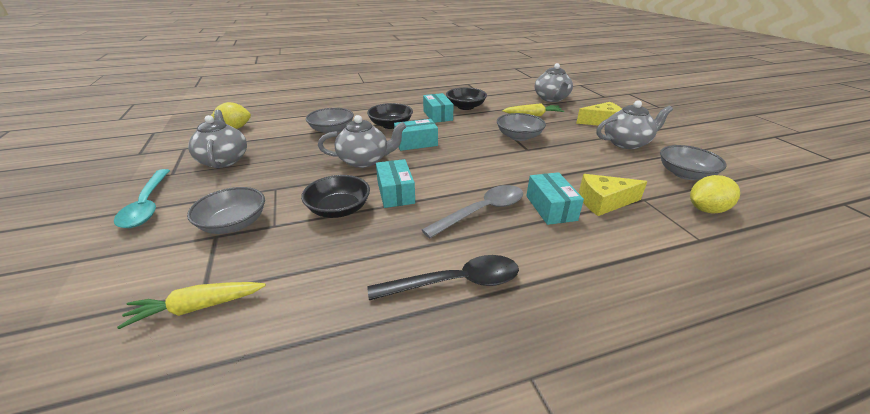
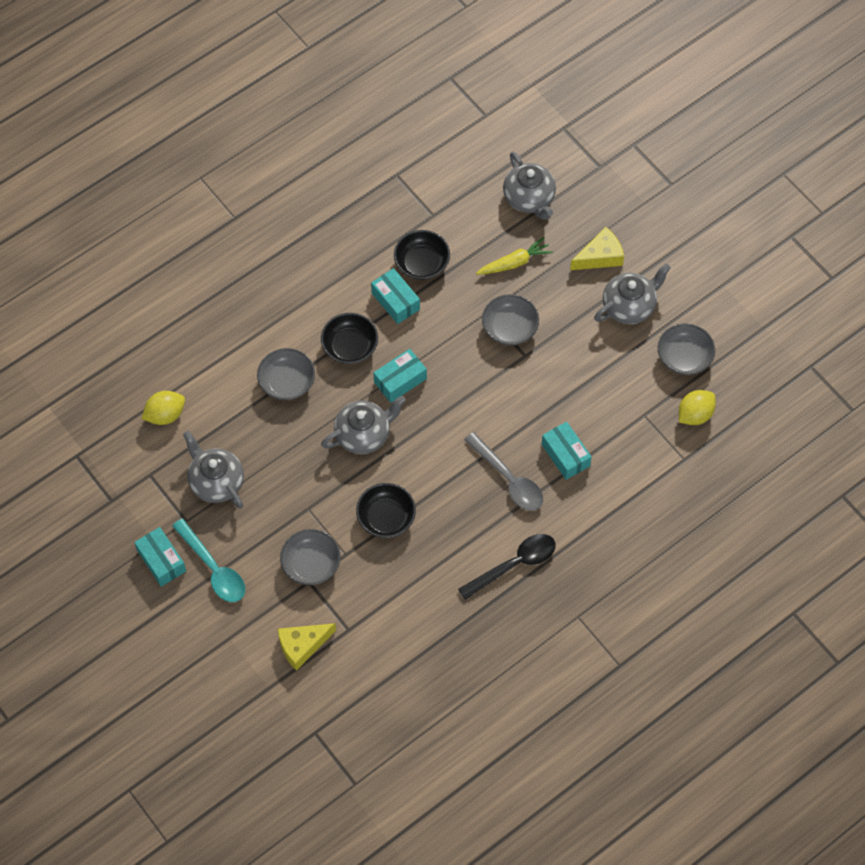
camera: 20 degrees left, 30 degrees up
(197, 307) = (356, 641): yellow carrot -> none
(395, 193) = (423, 478): turquoise box -> turquoise box (161, 561)
(482, 211) = (509, 479): grey spoon -> grey spoon turned 105 degrees clockwise
(604, 202) = (609, 431): yellow cheese -> yellow cheese (302, 646)

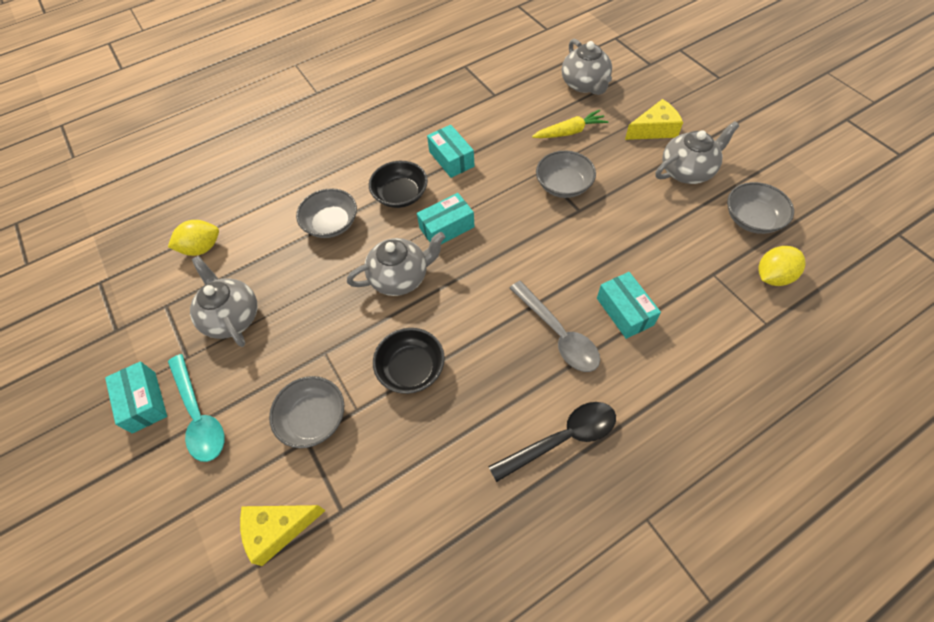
camera: 10 degrees right, 5 degrees down
(422, 263) = (480, 130): black bowl -> none

